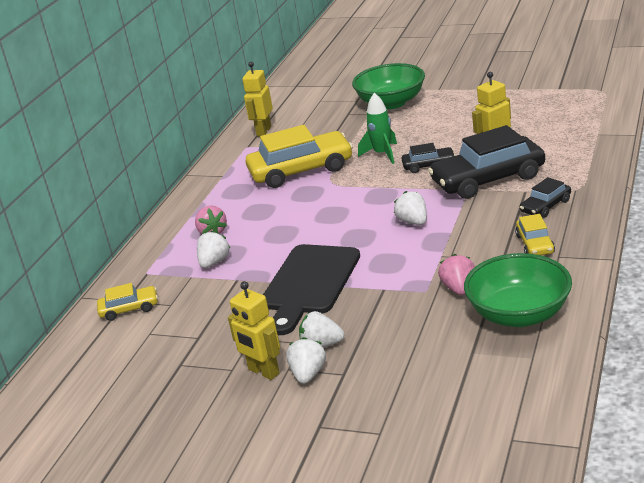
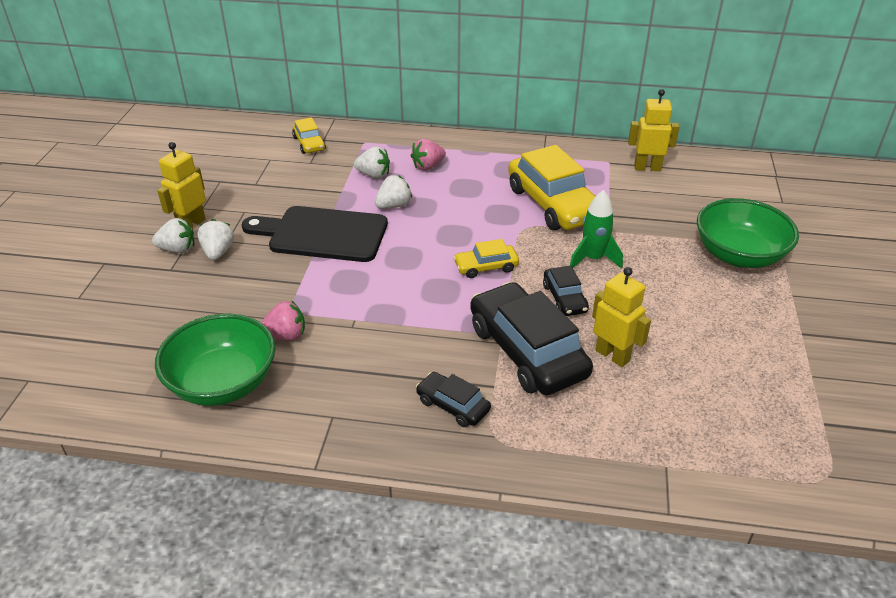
camera: 75 degrees right, 10 degrees up
(413, 222) = (429, 294): white strawberry -> white strawberry (394, 205)
(535, 244) = (363, 395): yellow car -> yellow car (486, 267)

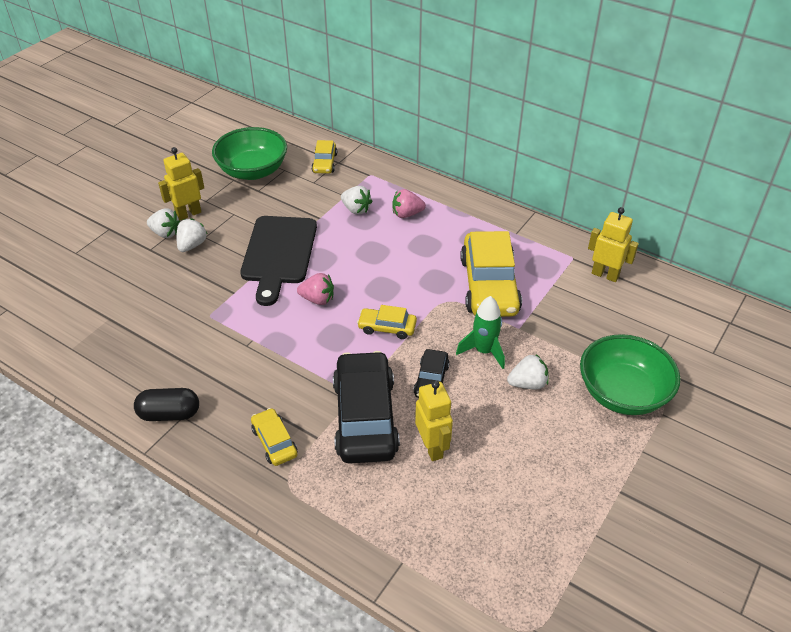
camera: 25 degrees right, 5 degrees up
(223, 383) = (126, 359): green bowl -> green bowl (253, 171)
(285, 335) = (194, 335): pink strawberry -> pink strawberry (318, 299)
(315, 419) = (169, 414): none -> black capsule
(322, 234) = (279, 254): black cutting board -> black cutting board turned 120 degrees counterclockwise
(394, 205) = (352, 244): white strawberry -> white strawberry (527, 384)
(453, 405) = (274, 442): black car -> yellow car

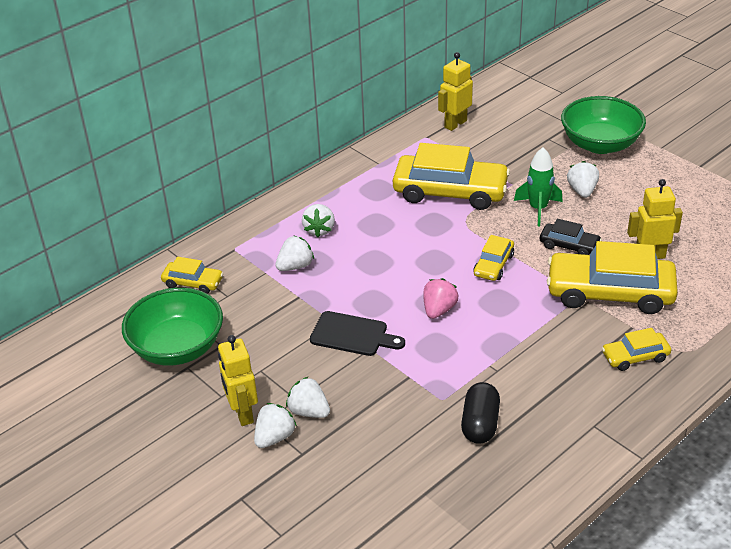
camera: 75 degrees left, 5 degrees down
(169, 414) = (590, 436): black capsule -> black capsule (480, 424)
(279, 254) = (352, 335): black cutting board -> black cutting board, size x0.61
(365, 417) = (610, 292): black car -> yellow car
(407, 214) = (319, 230): pink strawberry -> white strawberry

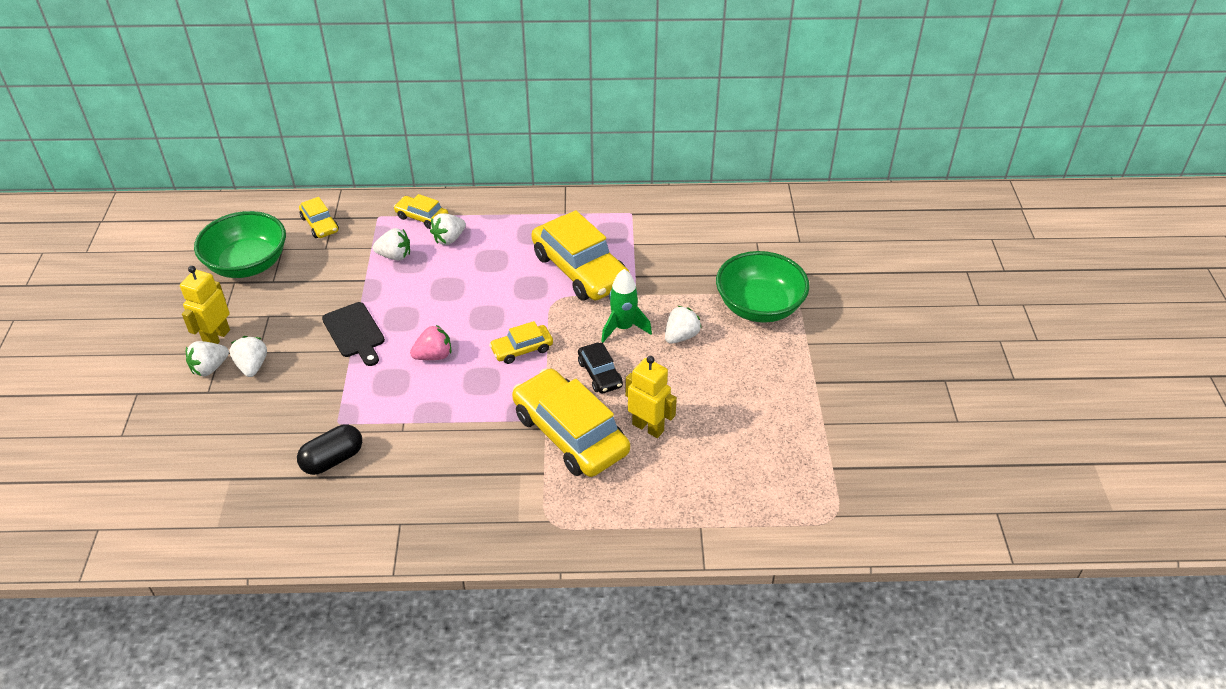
camera: 40 degrees right, 5 degrees up
(275, 437) = (210, 368): white strawberry -> white strawberry turned 150 degrees clockwise
(455, 124) = (669, 216): yellow robot -> none
(635, 356) = (508, 497): yellow car -> yellow car (422, 217)

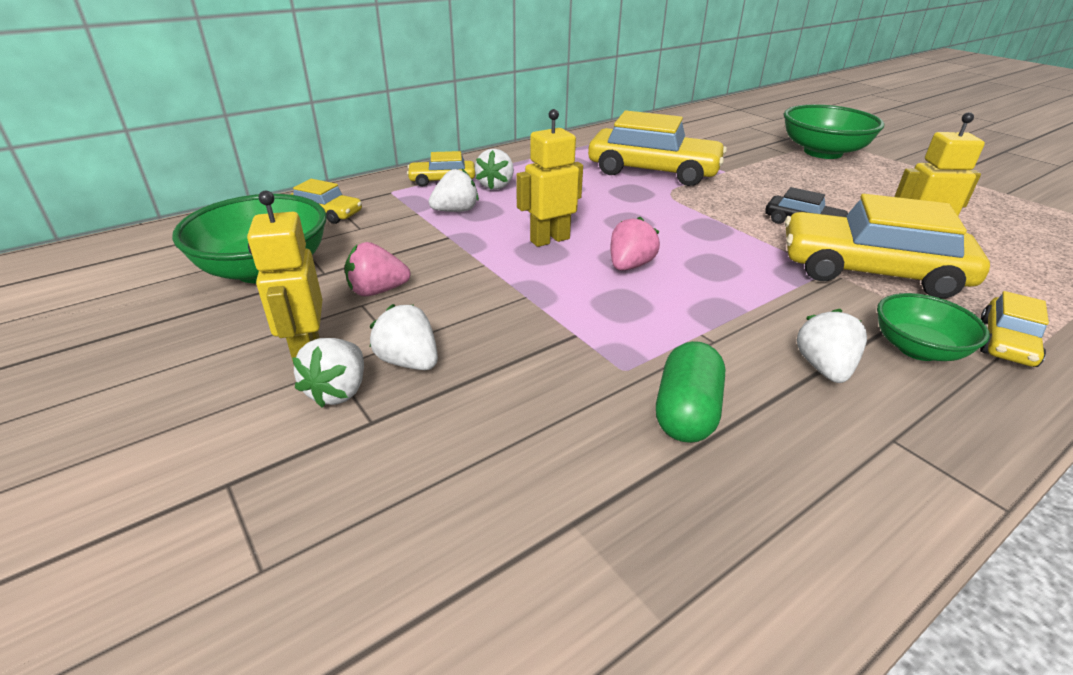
camera: 35 degrees left, 10 degrees down
(284, 309) = (377, 291): none -> pink strawberry
(333, 459) = (686, 412): black capsule -> green capsule
(355, 332) = (505, 279): black cutting board -> none
(417, 310) = (549, 240): none -> yellow robot
(497, 493) = (917, 349): none -> green bowl
(522, 349) = (705, 231): yellow car -> yellow car (1006, 342)
(623, 328) = (758, 191): green rocket -> none
(681, 336) = (809, 182): white strawberry -> white strawberry (824, 368)

